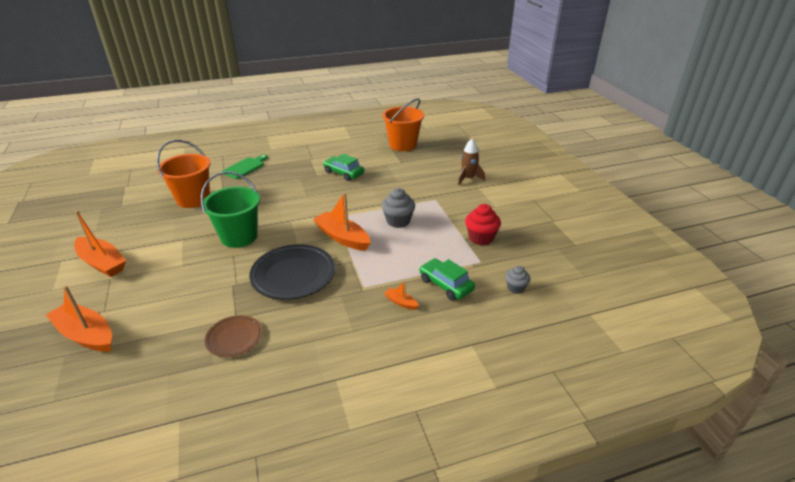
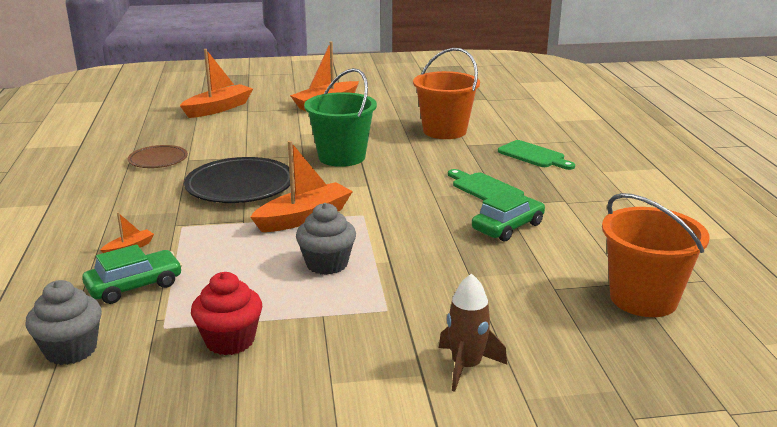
camera: 100 degrees right, 10 degrees down
(295, 181) = (484, 188): none -> green cutting board
(515, 288) = (71, 350): grey cupcake -> grey cupcake, size x1.61

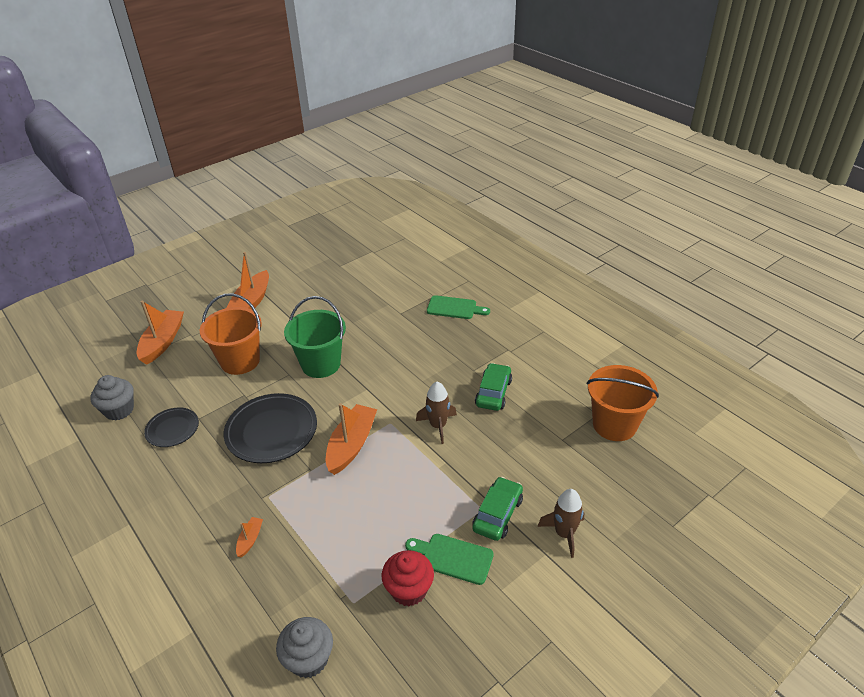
camera: 30 degrees left, 15 degrees up
(134, 286) = (293, 575): green car -> green car (497, 514)
(158, 160) = (172, 429): brown plate -> black plate
(327, 264) = (408, 485): grey cupcake -> grey cupcake (119, 410)
(412, 232) = (438, 426): none -> brown rocket
(444, 131) = (372, 303): orange bucket -> orange bucket (240, 361)
(484, 188) = (449, 358): green cutting board -> green cutting board (453, 558)

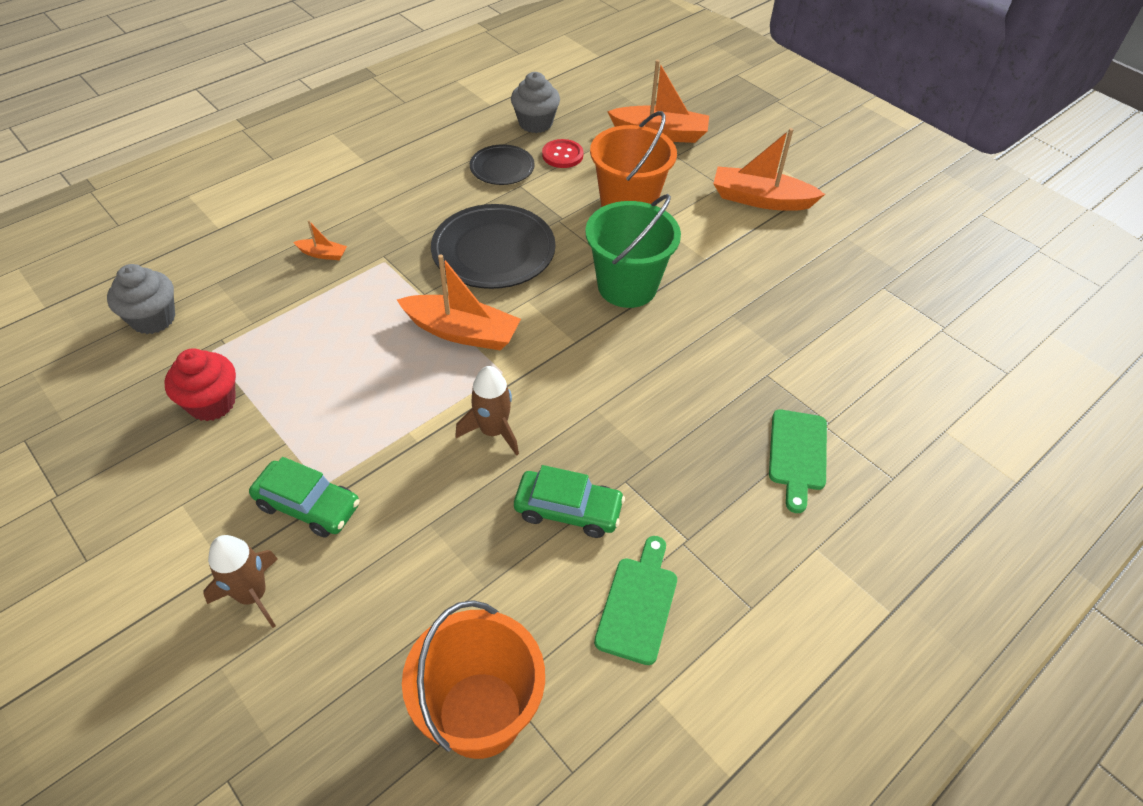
camera: 85 degrees right, 10 degrees up
(169, 394) = (562, 155): none -> red button
(453, 558) = (247, 449): green cutting board -> green cutting board (638, 604)

